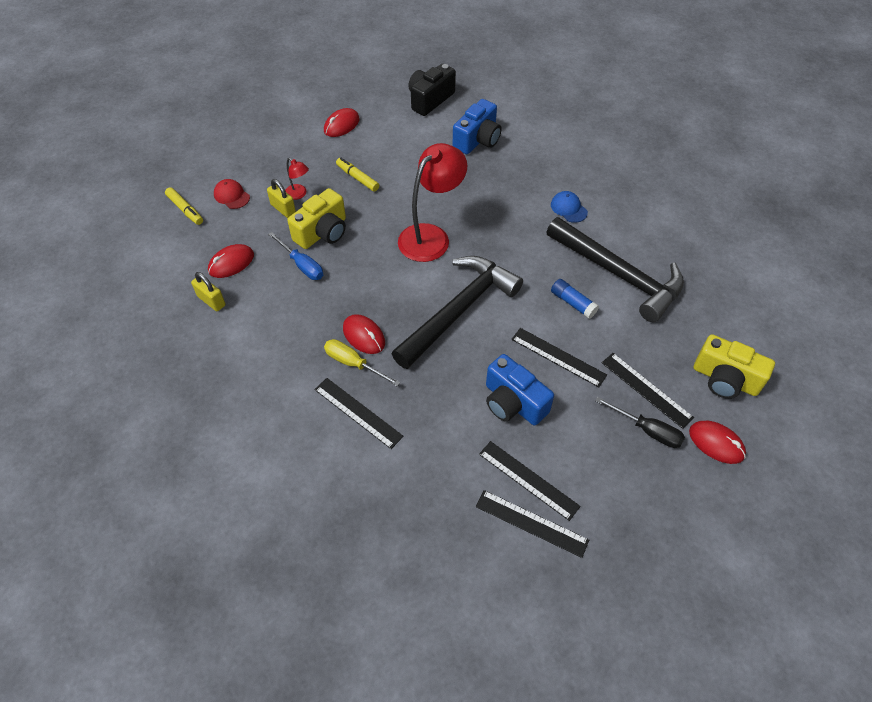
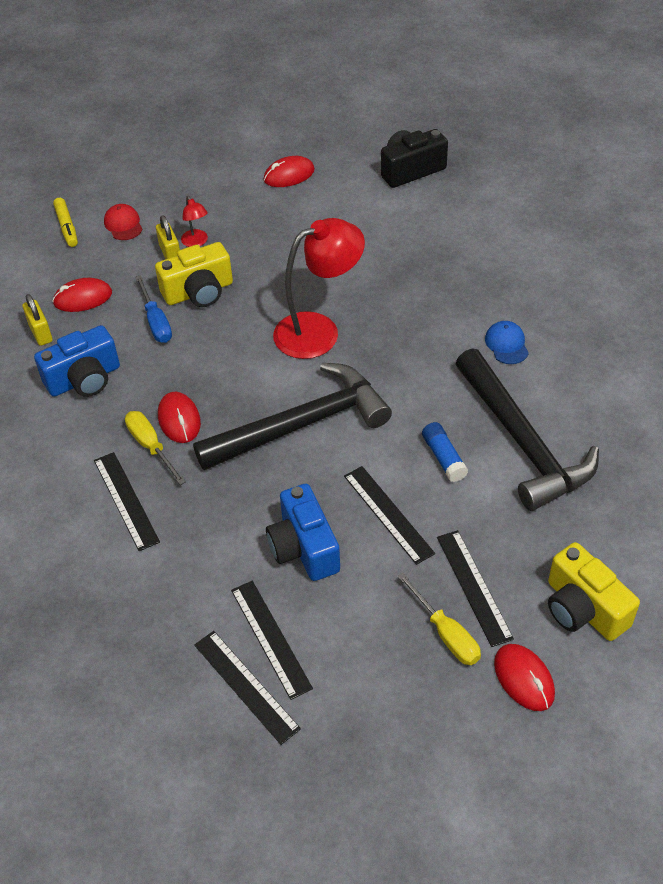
camera: 25 degrees right, 5 degrees down
(357, 178) = (272, 241): yellow marker -> none
(477, 140) = (441, 232): blue camera -> blue camera (84, 379)
(647, 430) = (446, 633): black screwdriver -> yellow screwdriver

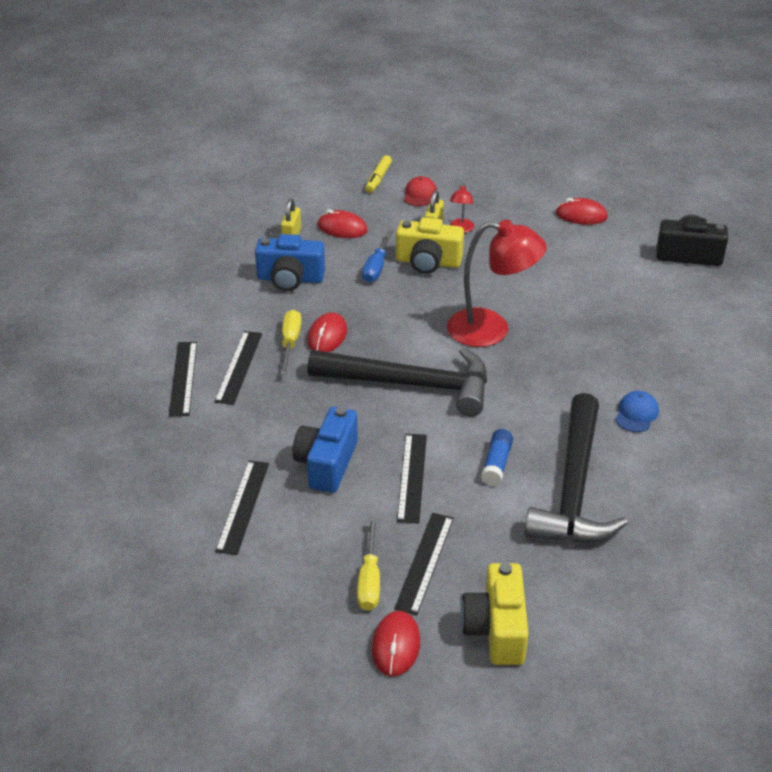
camera: 35 degrees right, 10 degrees down
(246, 686) = (195, 525): black ruler -> black ruler (183, 378)

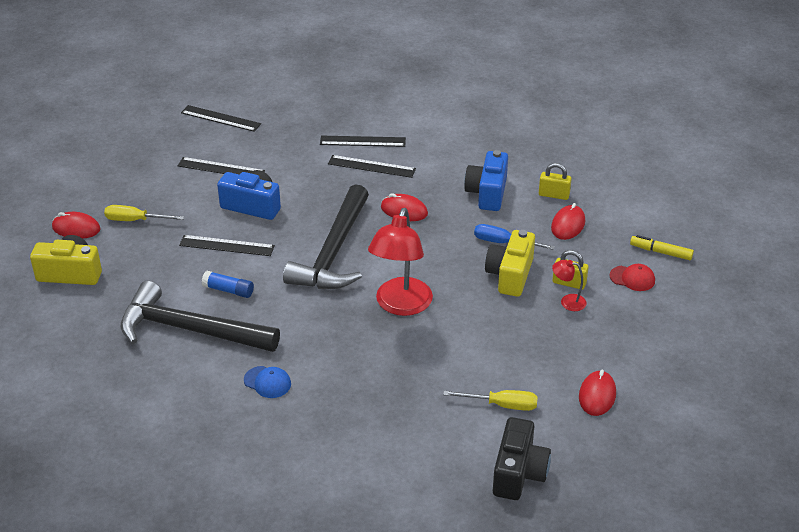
camera: 95 degrees right, 0 degrees up
(290, 343) = (398, 191): yellow screwdriver -> yellow screwdriver (501, 405)
(425, 562) = (141, 246): black ruler -> black ruler (220, 118)

